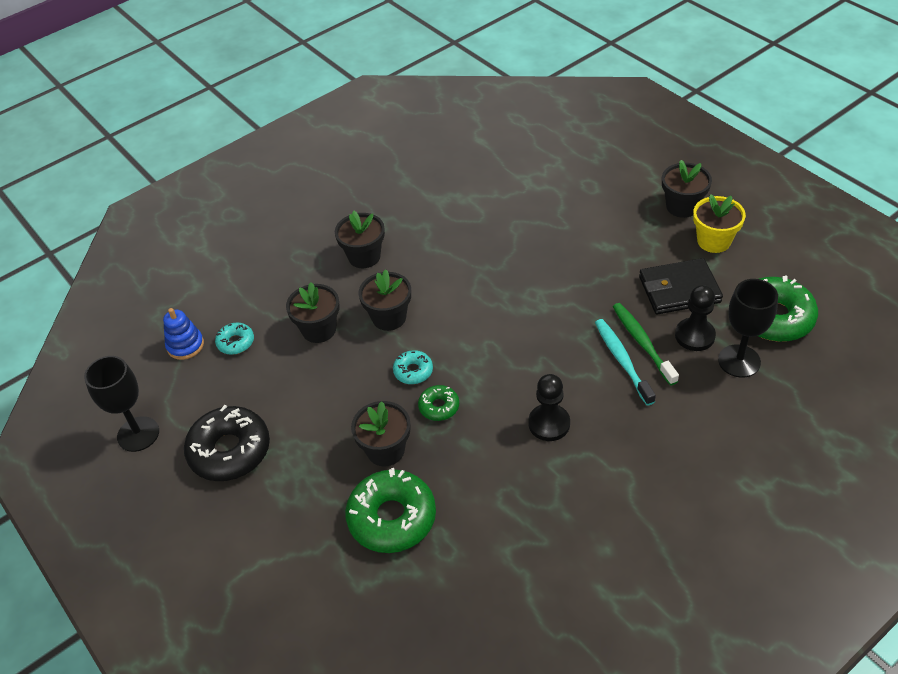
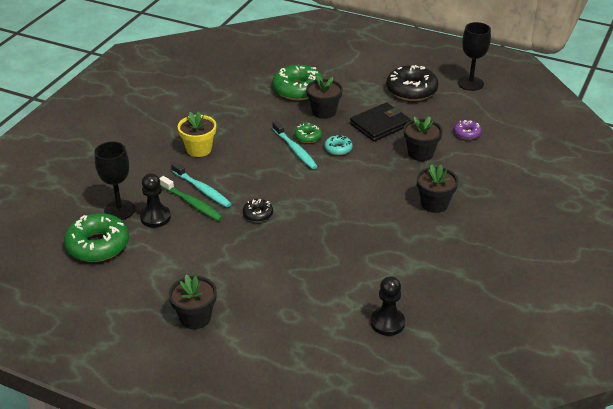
camera: 150 degrees right, 10 degrees down
(185, 345) = (496, 124): blue stacking toy -> none
(236, 342) = (467, 133): turquoise donut -> purple donut
(389, 317) = (380, 172): black flower pot -> none
(469, 388) = (295, 150): none -> turquoise toothbrush
(549, 424) = (234, 146): black pawn -> black pawn (387, 323)
(568, 303) = (258, 214): none -> black donut
(679, 290) = (176, 245): black wallet -> black wallet (380, 125)
(713, 241) = (158, 292): yellow flower pot -> yellow flower pot (199, 149)

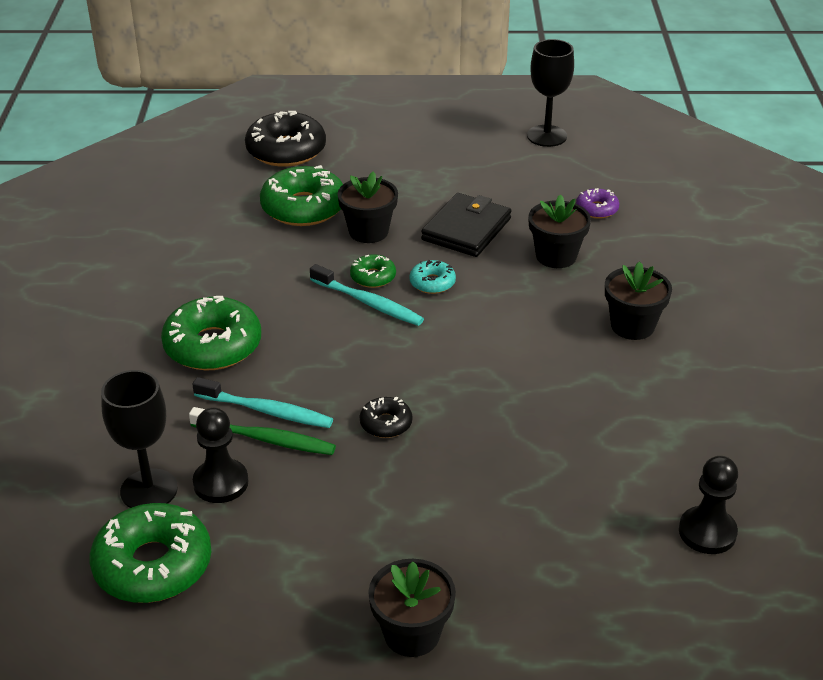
camera: 25 degrees left, 0 degrees up
(199, 149) = (213, 345): yellow flower pot -> green donut
(411, 90) = (472, 166): black donut -> black donut (286, 150)

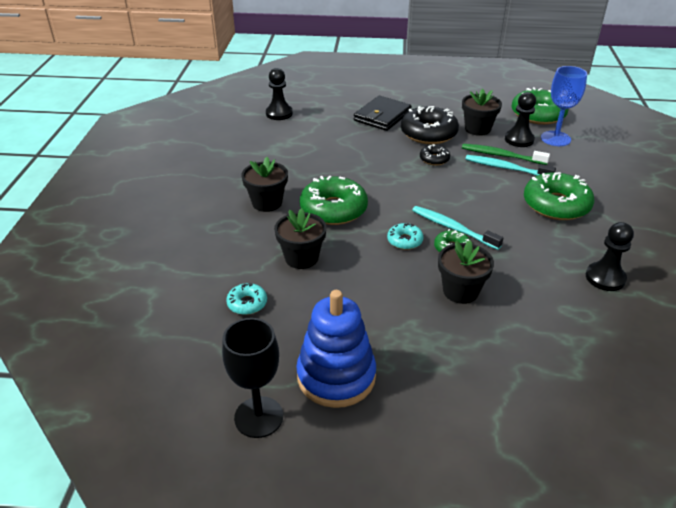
camera: 175 degrees left, 0 degrees up
(149, 490) = (555, 138): black goblet -> blue goblet
(198, 253) = (605, 278): none -> black pawn
(286, 150) = (574, 412): black donut -> black donut (428, 133)
(303, 207) = (528, 323): green donut -> green donut (333, 209)
(412, 634) = (418, 93): black flower pot -> black flower pot (477, 129)
(466, 229) = (372, 288): black wallet -> black wallet (382, 116)
(489, 161) = (336, 376): none -> blue stacking toy
(597, 209) = (247, 303): purple donut -> turquoise donut

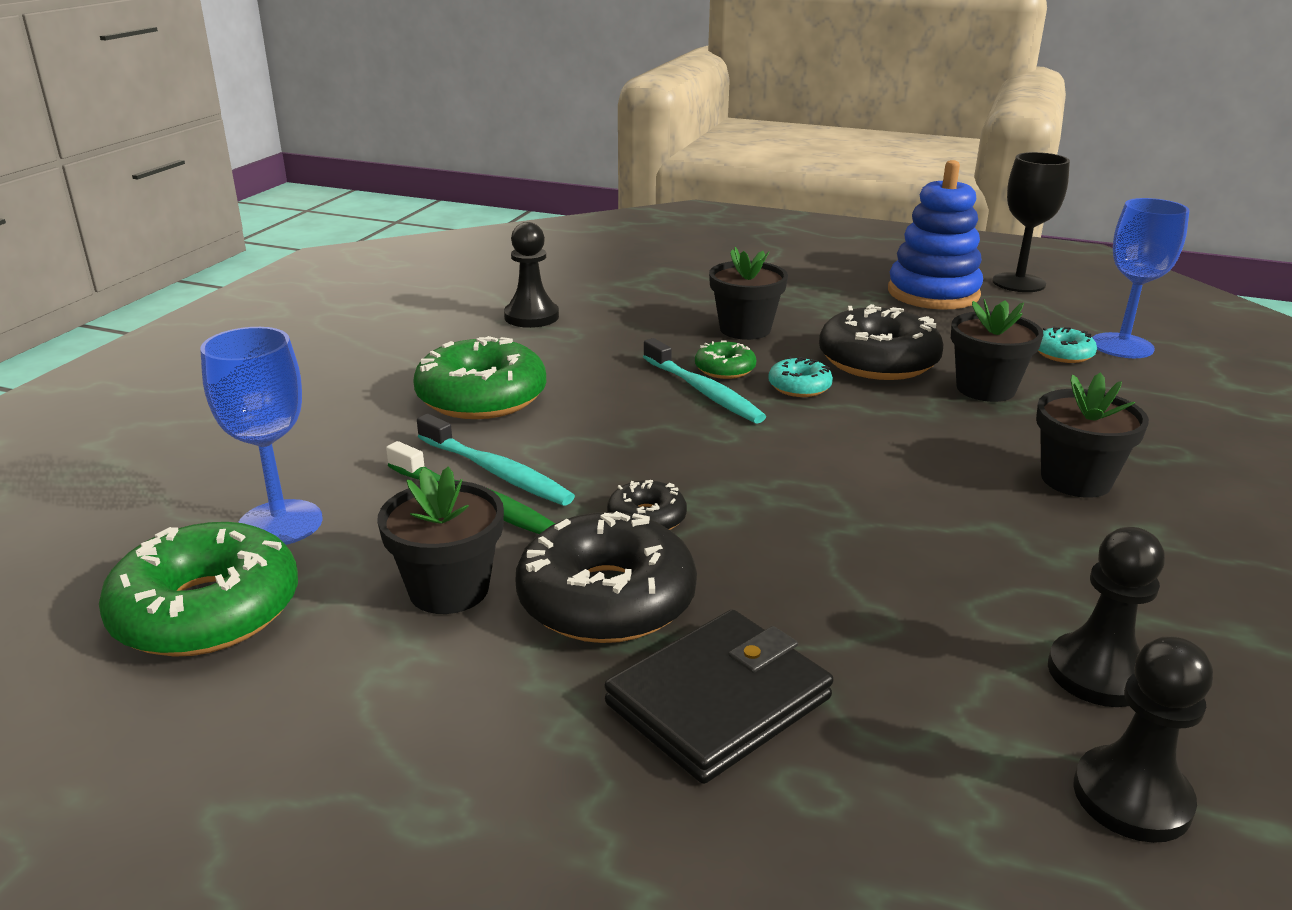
camera: 165 degrees left, 10 degrees down
(202, 322) = (1122, 346): none -> blue goblet
(333, 209) = (924, 448): green donut -> none
(366, 272) = (878, 361): none -> black donut
(519, 139) = (376, 536): black pawn -> black pawn (1098, 673)

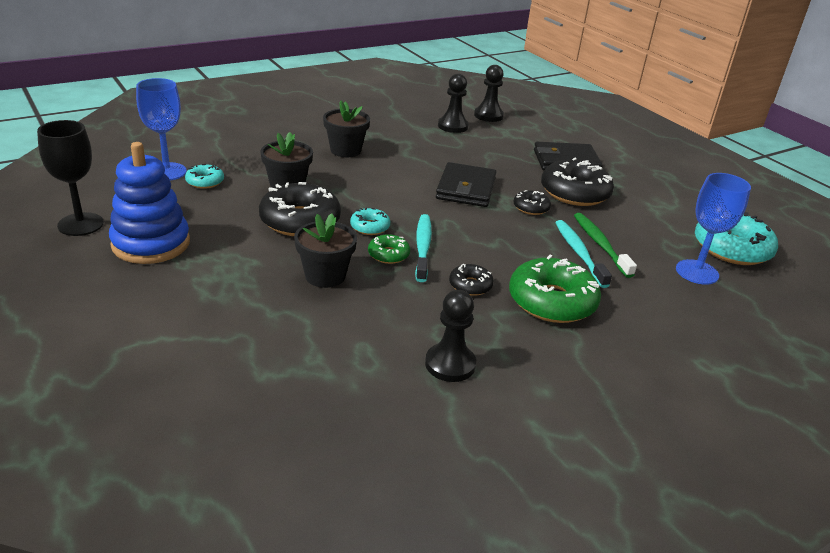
camera: 145 degrees left, 5 degrees up
(207, 610) = (731, 248): green donut -> turquoise donut
(449, 589) = (631, 218): black flower pot -> none
(593, 376) = (470, 285): none -> black donut
(791, 503) = (466, 189): none -> black wallet

